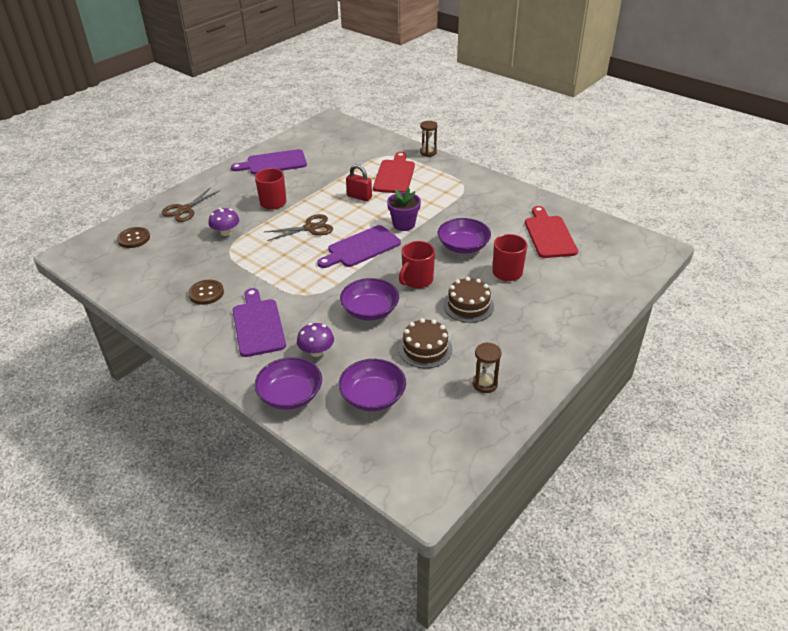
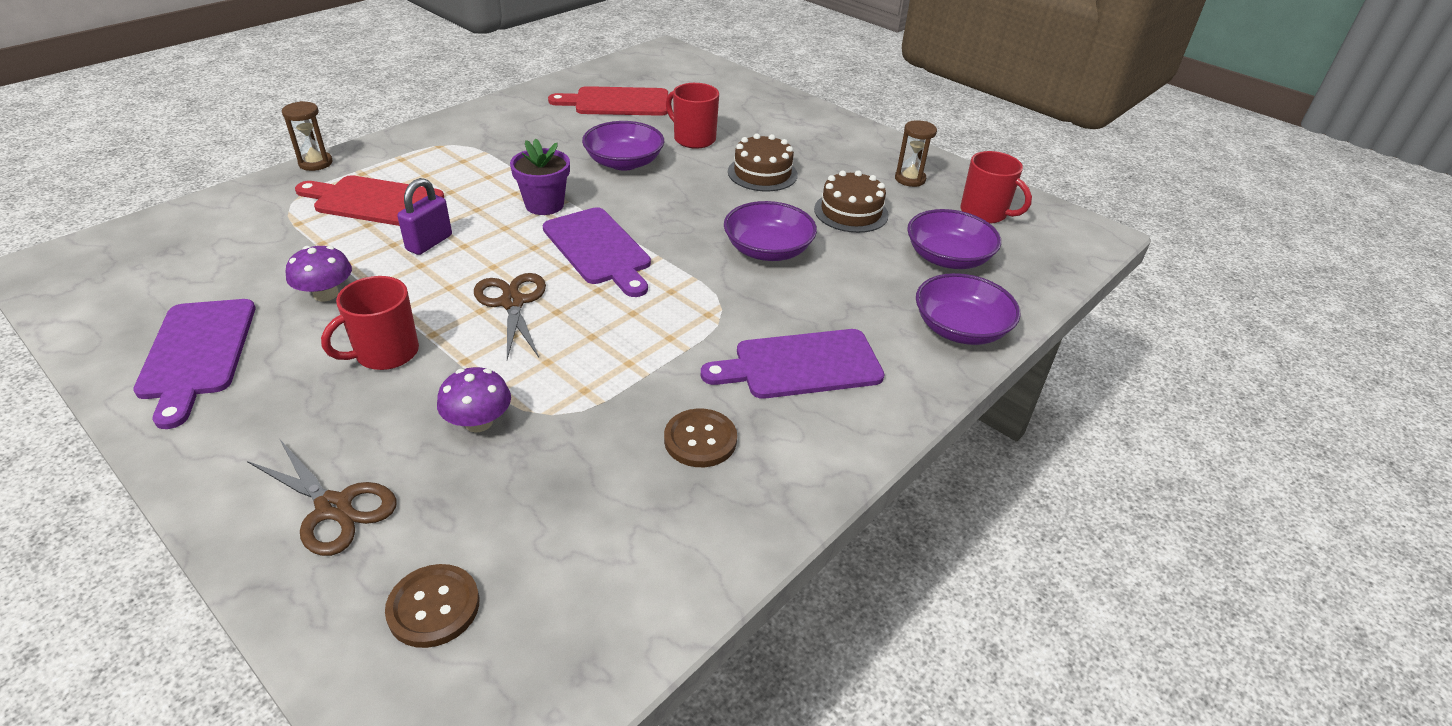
camera: 90 degrees left, 0 degrees up
(316, 351) = (864, 302): purple mushroom -> purple mushroom (326, 294)
(359, 197) = (429, 243): red padlock -> purple padlock
(417, 280) = (699, 205): red mug -> red mug (984, 213)

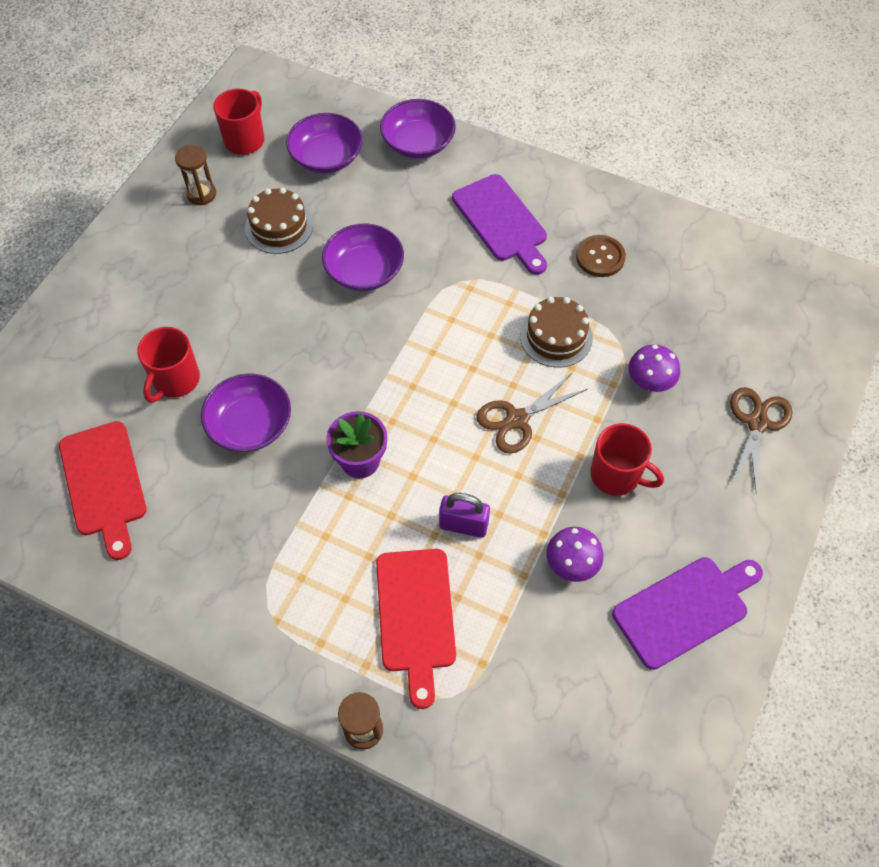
camera: 105 degrees left, 20 degrees up
(433, 607) = (785, 338): brown button -> none
(599, 249) = (415, 388): purple cutting board -> none
(762, 173) = (231, 304): brown cake -> brown cake (556, 336)

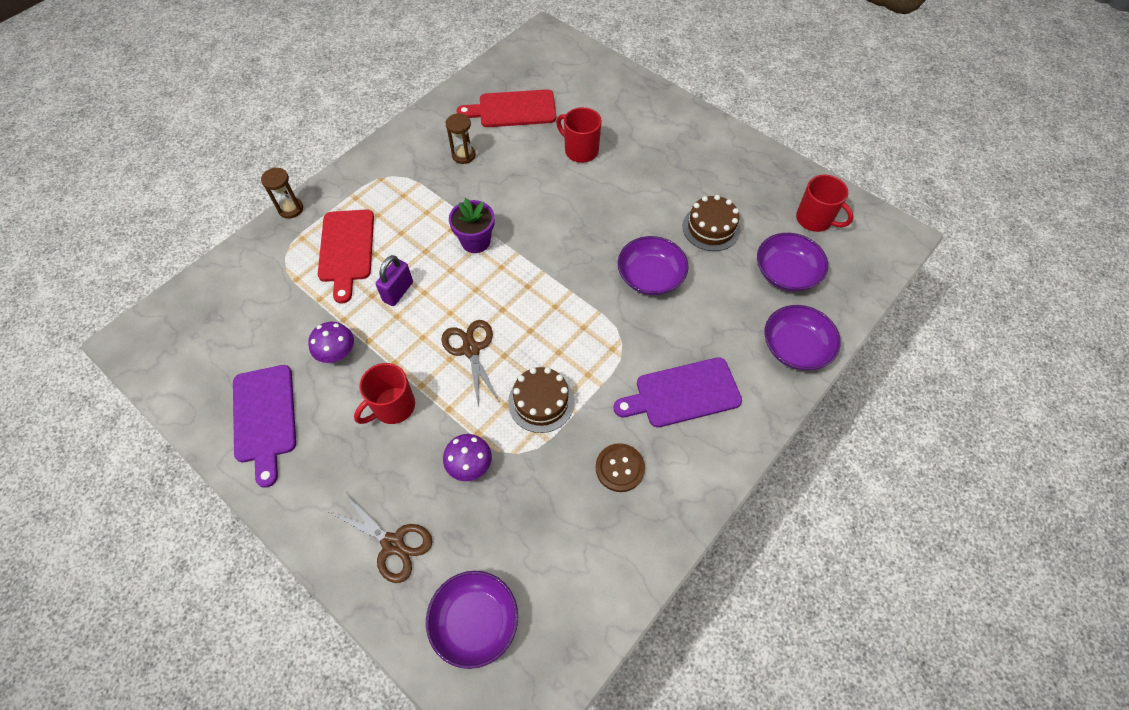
camera: 105 degrees right, 0 degrees up
(201, 194) = (756, 184): brown hourglass -> brown hourglass (463, 155)
(250, 425) = (529, 185): purple bowl -> purple bowl (475, 622)
(416, 616) = (346, 249): red cutting board -> red cutting board turned 105 degrees counterclockwise

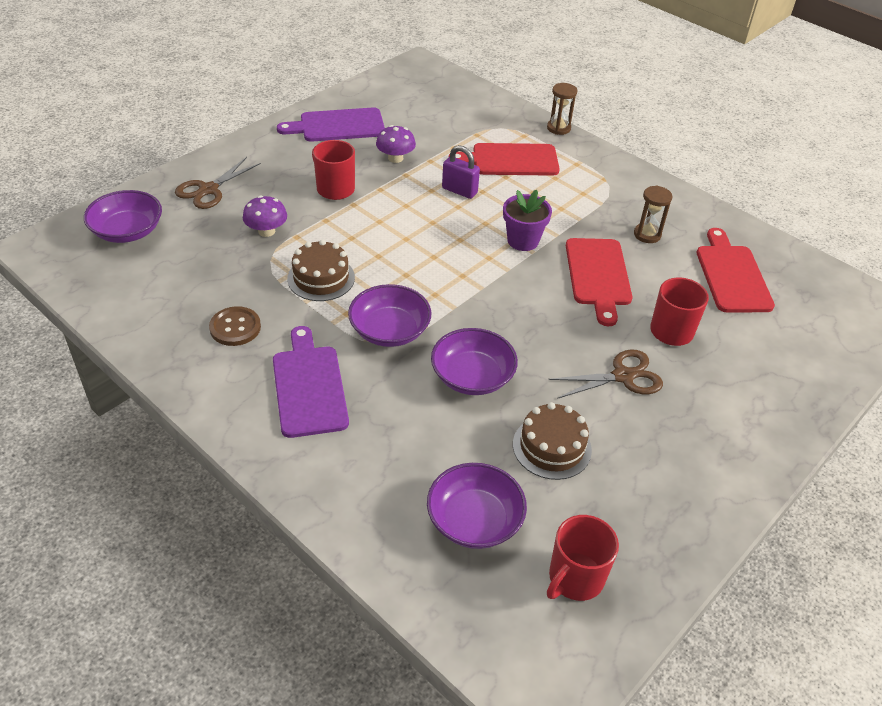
camera: 90 degrees right, 15 degrees down
(471, 349) = (388, 234): brown scissors -> brown scissors (623, 376)
(520, 191) = (598, 276): none -> red cutting board
(795, 347) = (354, 507): purple bowl -> purple bowl (389, 330)

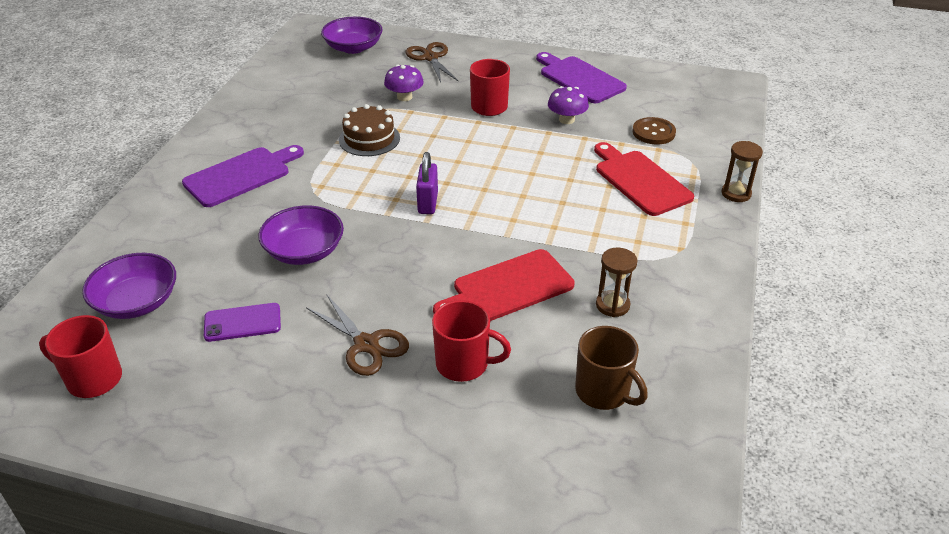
camera: 65 degrees right, 5 degrees down
(208, 190) = (430, 58): brown scissors -> brown scissors turned 60 degrees clockwise
(235, 327) = (283, 123): brown button -> brown button (653, 132)
(389, 330) = (331, 191): purple bowl -> none
(459, 191) = (556, 167): purple padlock -> purple padlock (427, 203)
(523, 240) = (518, 225): purple flower pot -> none
(552, 447) = (242, 322): brown cake -> purple phone
(732, 275) = (603, 392): red cutting board -> brown mug

